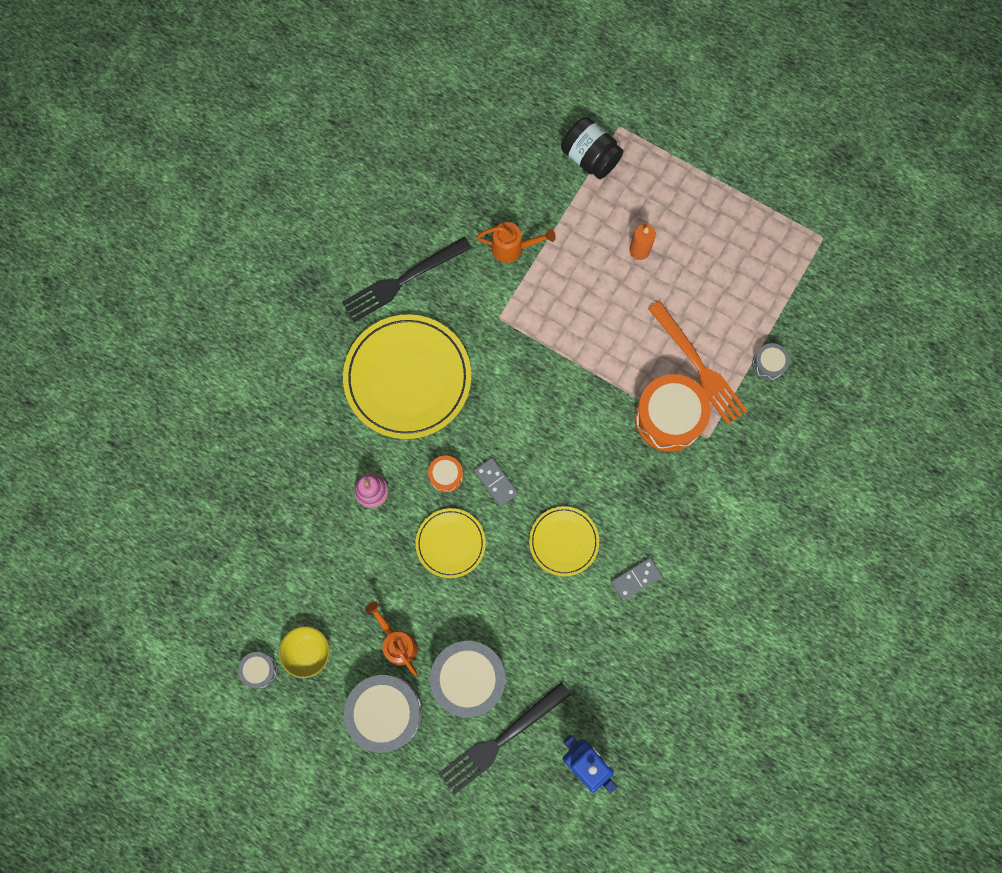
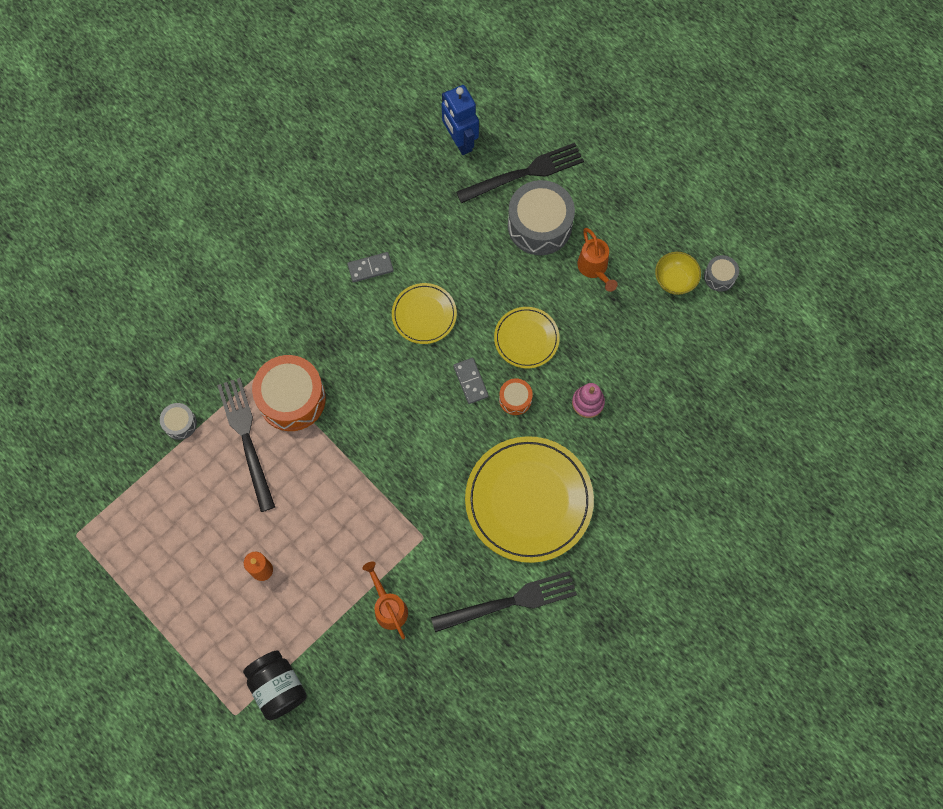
camera: 165 degrees left, 5 degrees down
(385, 712) = (617, 217): grey drum -> none
(512, 248) = (388, 607): orange watering can -> orange watering can turned 45 degrees clockwise
(698, 366) = (246, 439): orange fork -> black fork

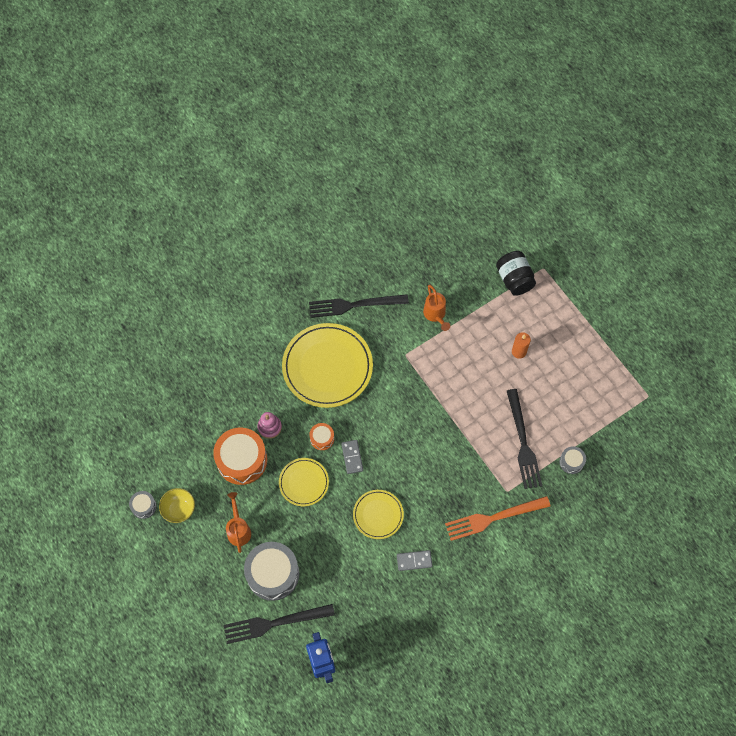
camera: 170 degrees left, 5 degrees down
(277, 335) = (493, 518): none -> orange fork
(292, 398) = (487, 466): orange drum -> orange drum (242, 460)

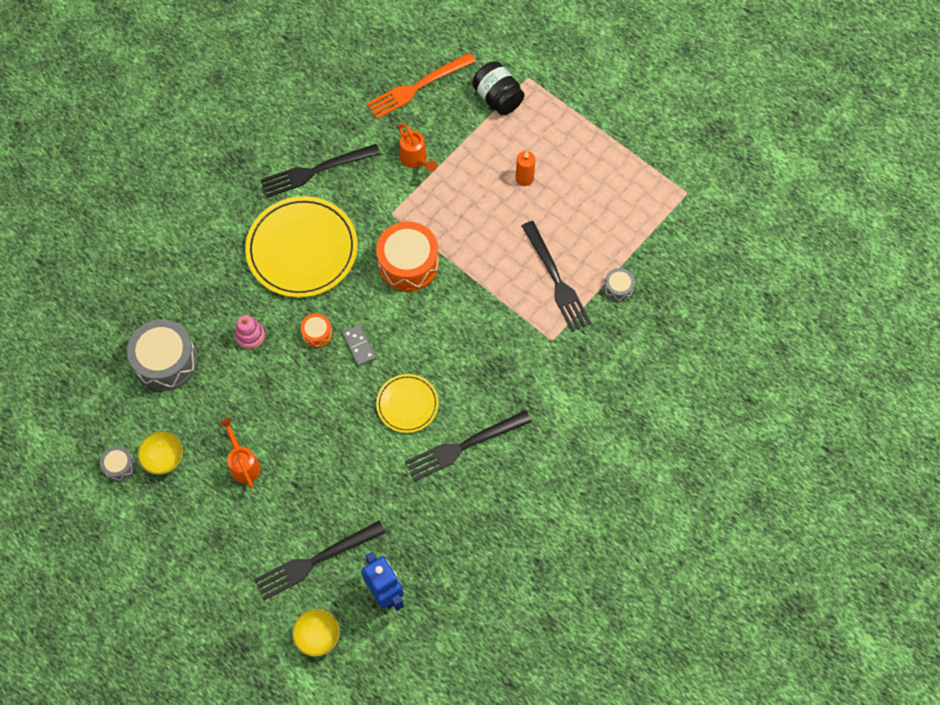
camera: 15 degrees left, 0 degrees up
(242, 460) = (226, 382): orange drum -> orange drum (408, 263)
(261, 684) = (318, 636): none -> yellow bowl
(273, 574) = (298, 504): grey drum -> grey drum (166, 361)
(304, 482) = (308, 389): yellow plate -> none
(414, 561) = (464, 446): grey domino -> black fork
(493, 518) = (544, 374): orange fork -> orange fork (417, 87)

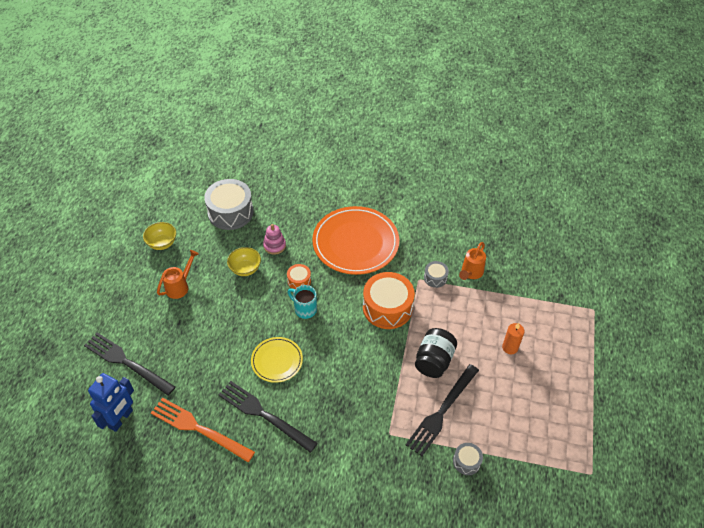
camera: 60 degrees right, 15 degrees down
(119, 466) = (146, 224): grey drum -> grey drum (435, 278)
(302, 249) = (355, 243): yellow plate -> orange plate
(315, 171) = (418, 222): black fork -> none
(318, 636) = (69, 392): yellow bowl -> yellow bowl (245, 269)
(359, 346) = (304, 309): grey domino -> turquoise mug
(417, 87) = (527, 247): orange fork -> orange fork (199, 429)
(498, 98) = (560, 298): black jar -> black jar (434, 361)

